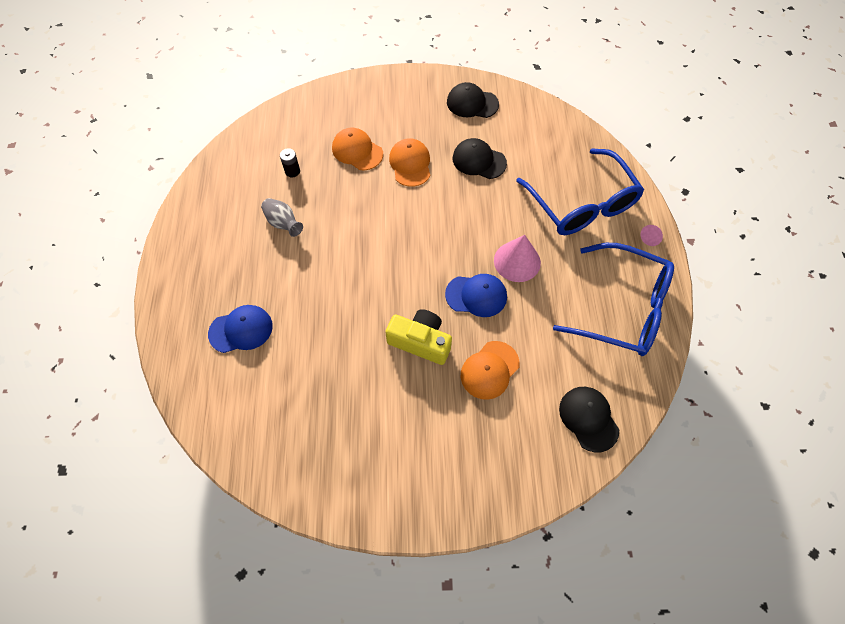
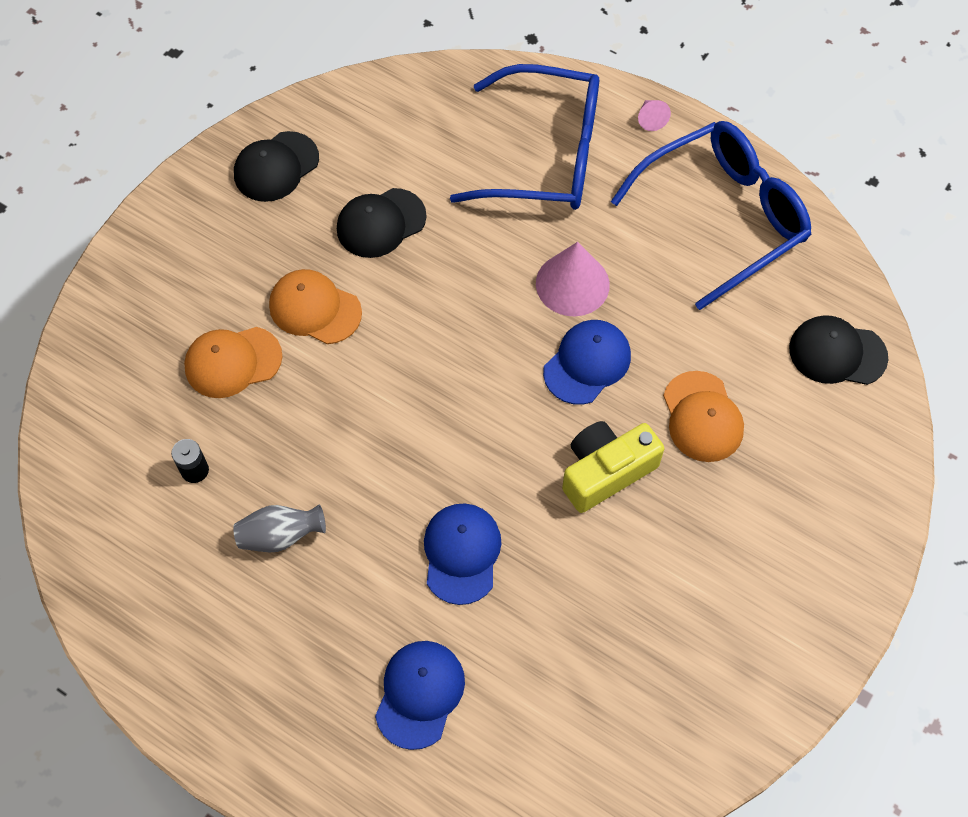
camera: 55 degrees left, 0 degrees up
(327, 303) = (461, 553): none -> blue cap

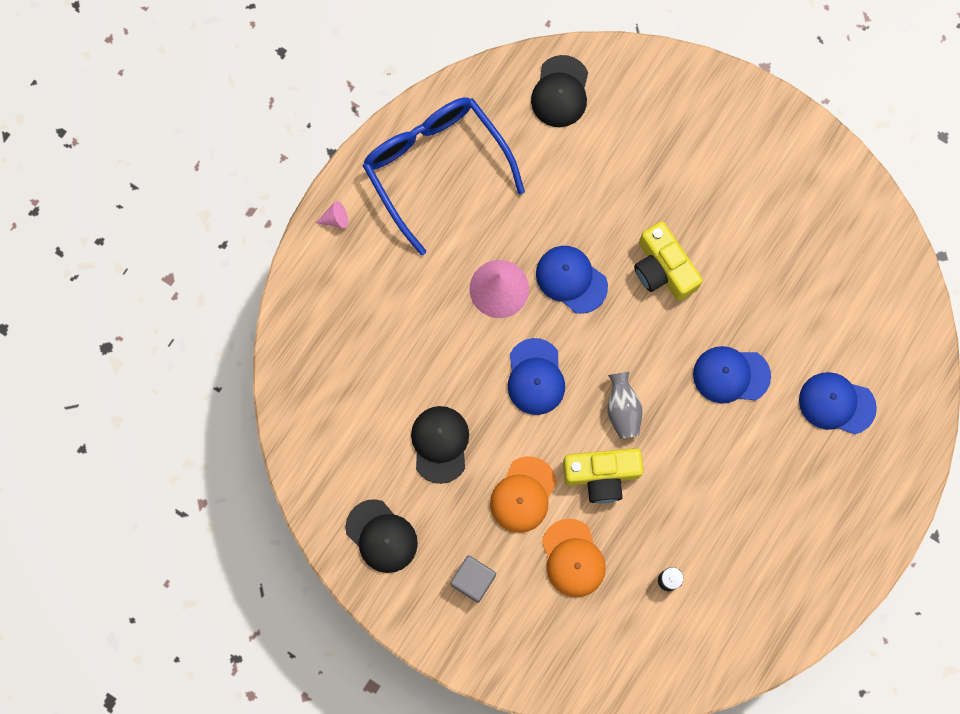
camera: 90 degrees left, 15 degrees up
(217, 257) = (473, 580): none -> grey cube
(280, 536) = (720, 510): grey vase -> grey vase (622, 409)
(334, 395) = (601, 475): none -> yellow camera
(381, 223) = (440, 444): black cap -> black cap turned 150 degrees counterclockwise
(461, 323) = (535, 377): none -> blue cap
(546, 155) = (372, 307): blue glasses -> none
(702, 417) = (616, 195): orange cap -> none

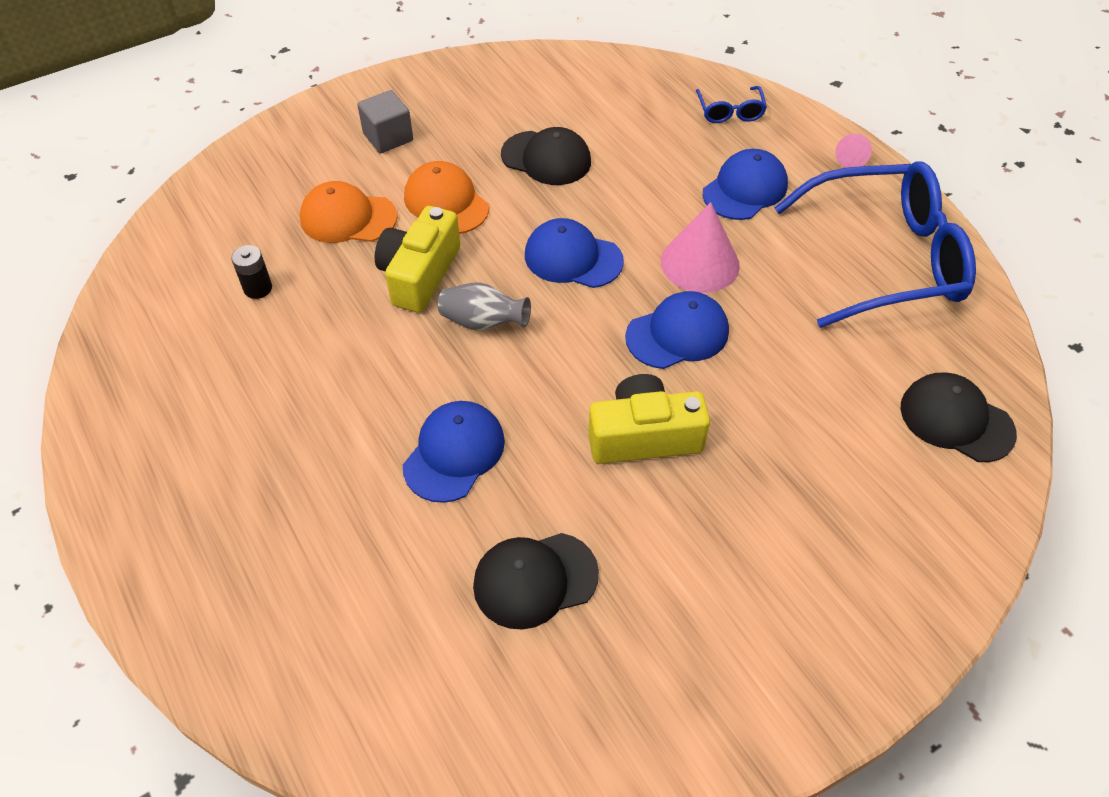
camera: 115 degrees right, 25 degrees down
(319, 326) = (730, 112): none -> blue glasses
(381, 536) = (481, 90): black cap -> black cap (535, 580)
(836, 403) = (332, 566): blue cap -> blue cap (745, 189)

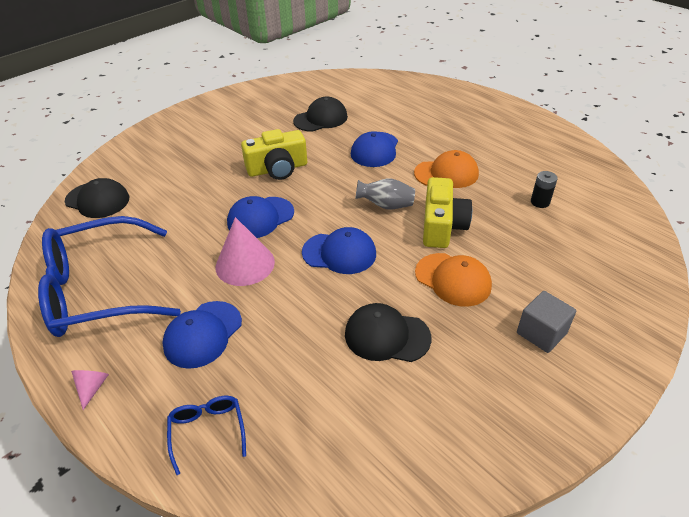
camera: 170 degrees right, 10 degrees down
(348, 218) = (519, 255): orange cap -> orange cap (446, 173)

